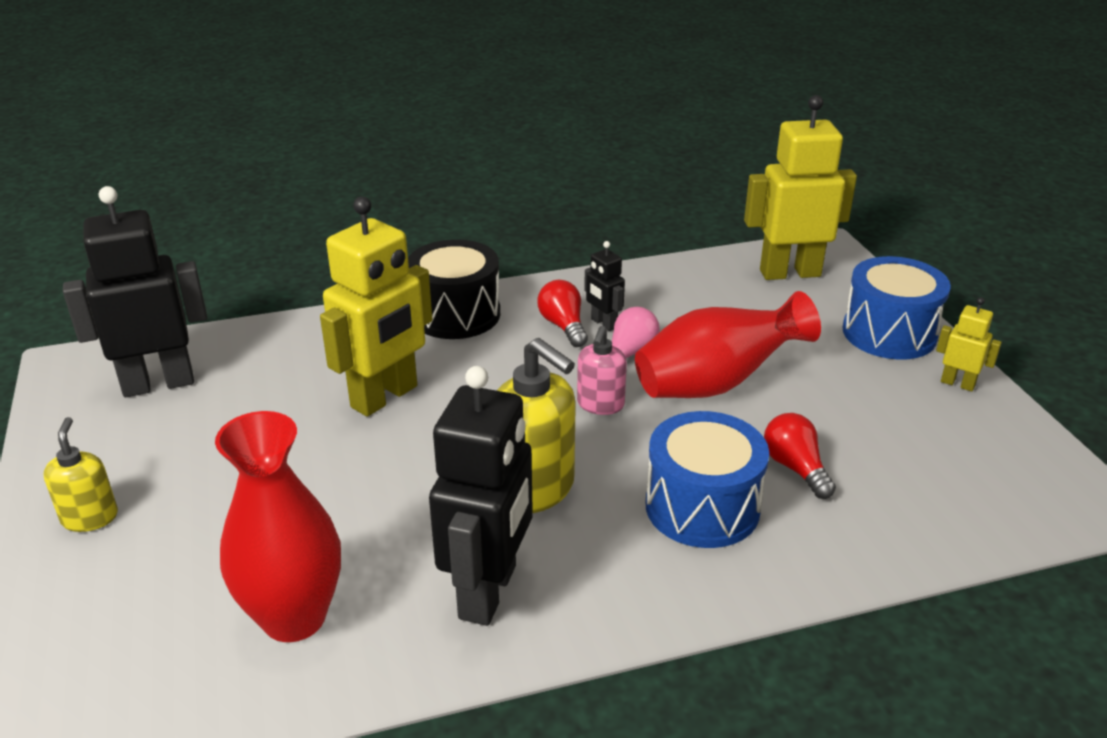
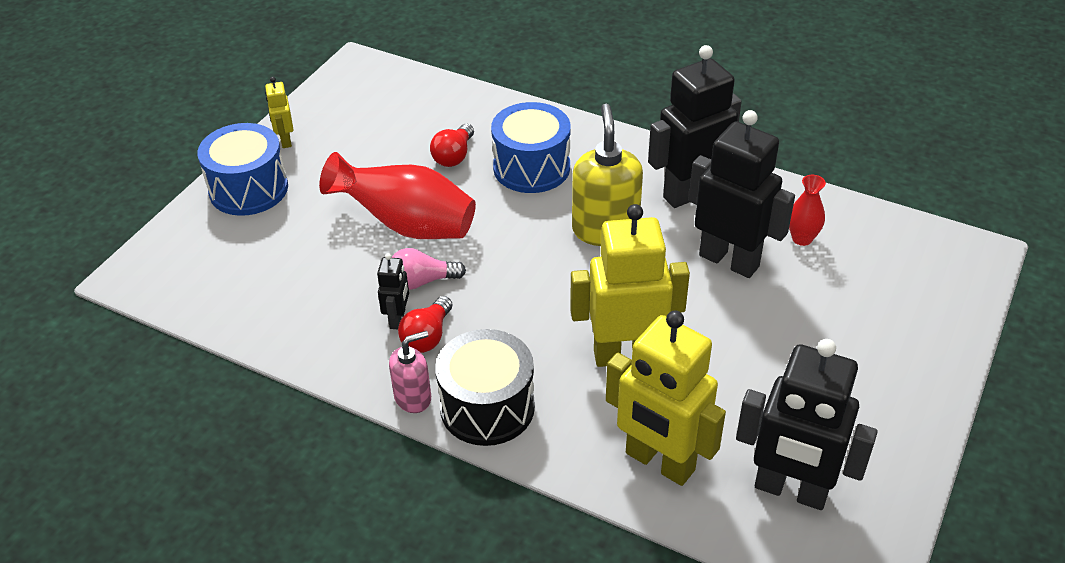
camera: 135 degrees left, 10 degrees up
(90, 517) = (897, 378): yellow soap dispenser -> none
(294, 617) = (802, 238): red vase -> red vase, size x0.49
(363, 536) = (729, 260): none -> black robot
(600, 405) = (496, 256): pink soap dispenser -> pink soap dispenser (413, 397)
(789, 273) = (201, 274): yellow robot -> yellow robot (659, 462)

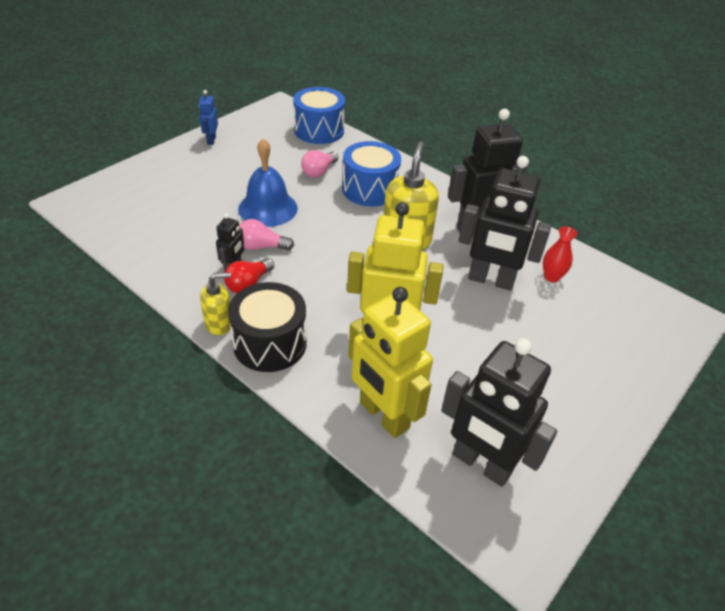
camera: 10 degrees right, 0 degrees up
(248, 189) = (173, 164): blue drum -> blue drum (319, 130)
(285, 140) = (211, 140): yellow robot -> blue robot
(407, 225) = (268, 208): red vase -> blue bell
(413, 397) = (219, 324): pink soap dispenser -> yellow soap dispenser
(454, 156) = (319, 171): red light bulb -> pink light bulb
(729, 260) = (490, 280): black robot -> black robot turned 150 degrees clockwise

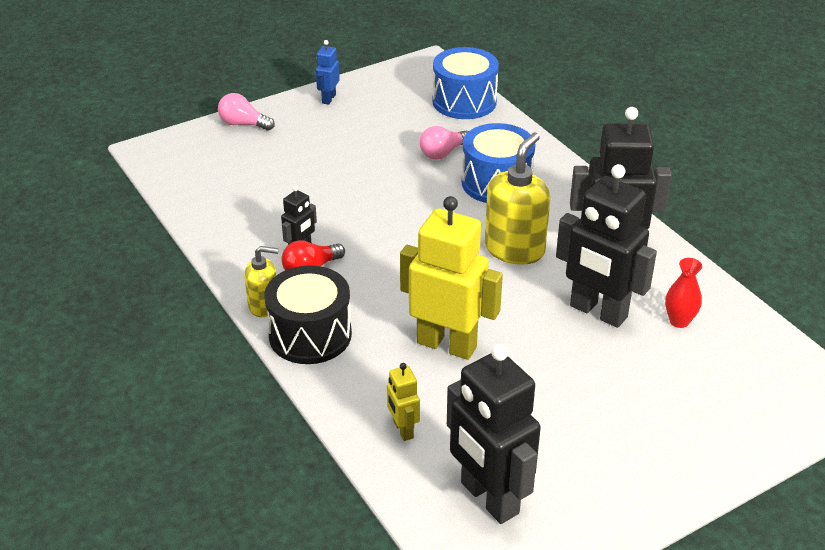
camera: 20 degrees right, 5 degrees down
(261, 246) = (340, 231): pink light bulb -> pink light bulb (243, 124)
(268, 208) = (364, 188): blue bell -> none
(383, 415) = (403, 430): yellow robot -> yellow robot, size x0.47

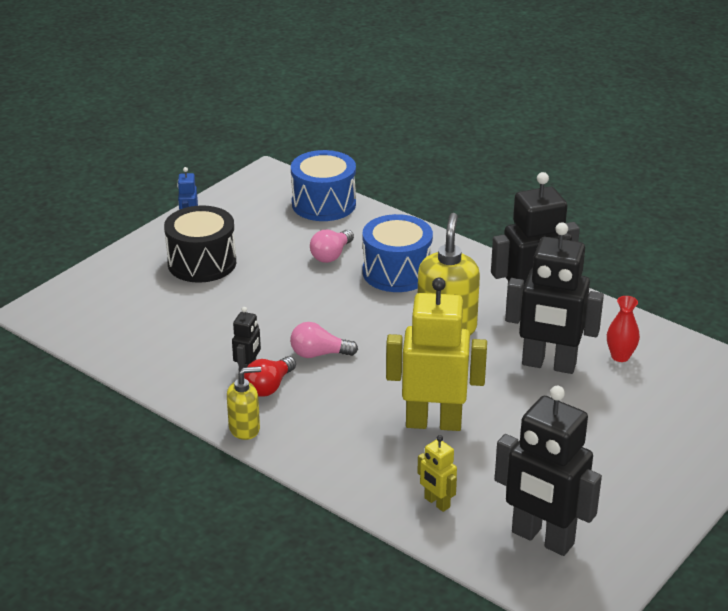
camera: 20 degrees left, 5 degrees down
(243, 124) = (118, 267): pink light bulb -> pink light bulb (319, 354)
(310, 335) = (304, 444): black drum -> black drum (202, 263)

